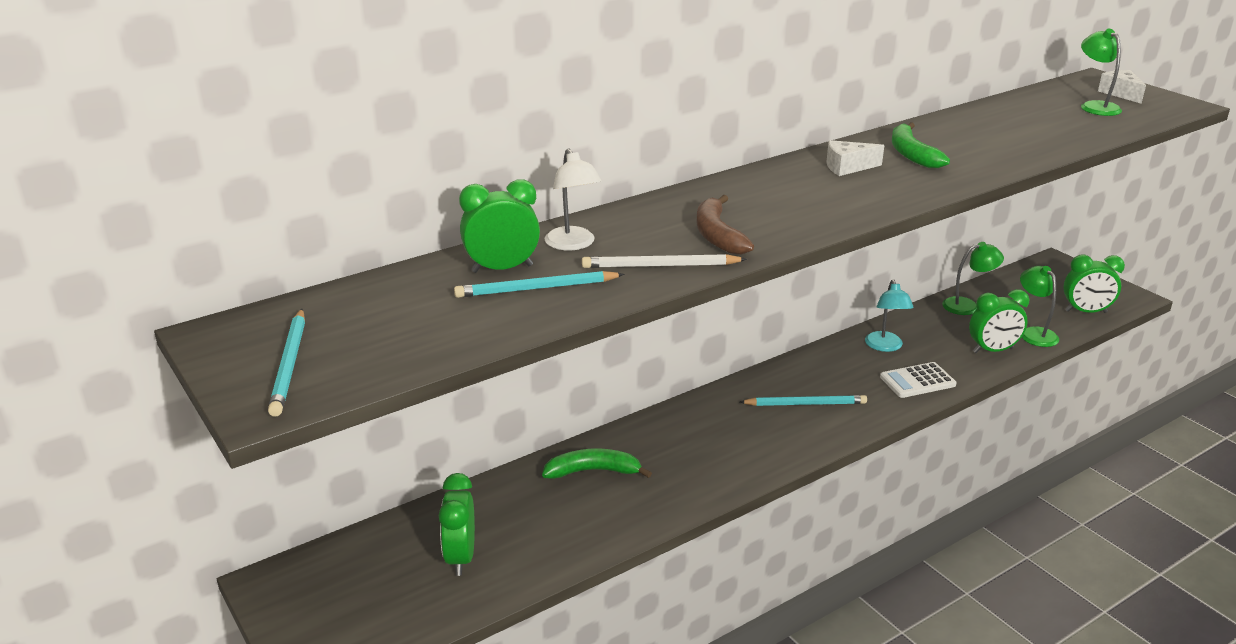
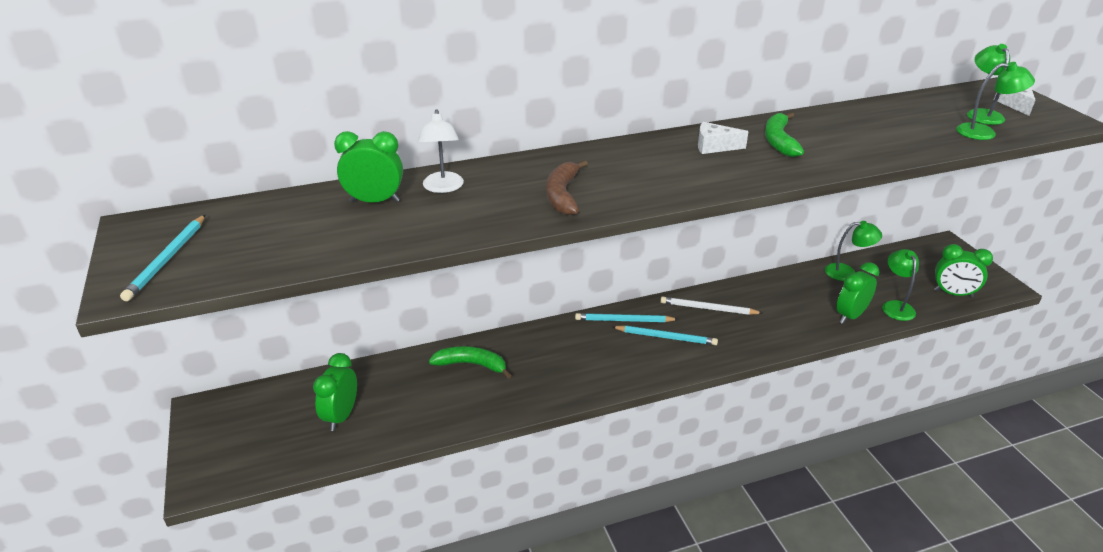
camera: 15 degrees right, 5 degrees up
(536, 289) = (388, 222): turquoise pencil -> turquoise pencil (623, 320)
(660, 266) = (497, 216): white pencil -> white pencil (708, 308)
(885, 346) = (757, 298): turquoise lamp -> none
(917, 381) = (770, 333): white calculator -> none
(992, 350) = (850, 316): green clock -> green clock turned 135 degrees clockwise
(1109, 124) = (984, 133): none -> green lamp

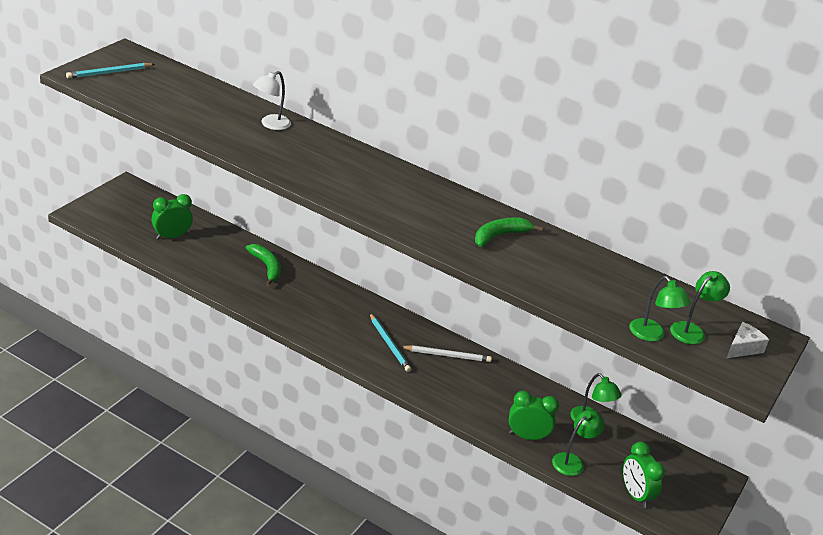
camera: 45 degrees right, 0 degrees up
(375, 201) = (229, 108): green clock -> none
(562, 195) = (312, 168): brown banana -> none
(623, 320) = (385, 318): turquoise pencil -> none
(708, 308) = (447, 355): white pencil -> white pencil turned 120 degrees clockwise
(714, 146) = (454, 210): white cheese -> none

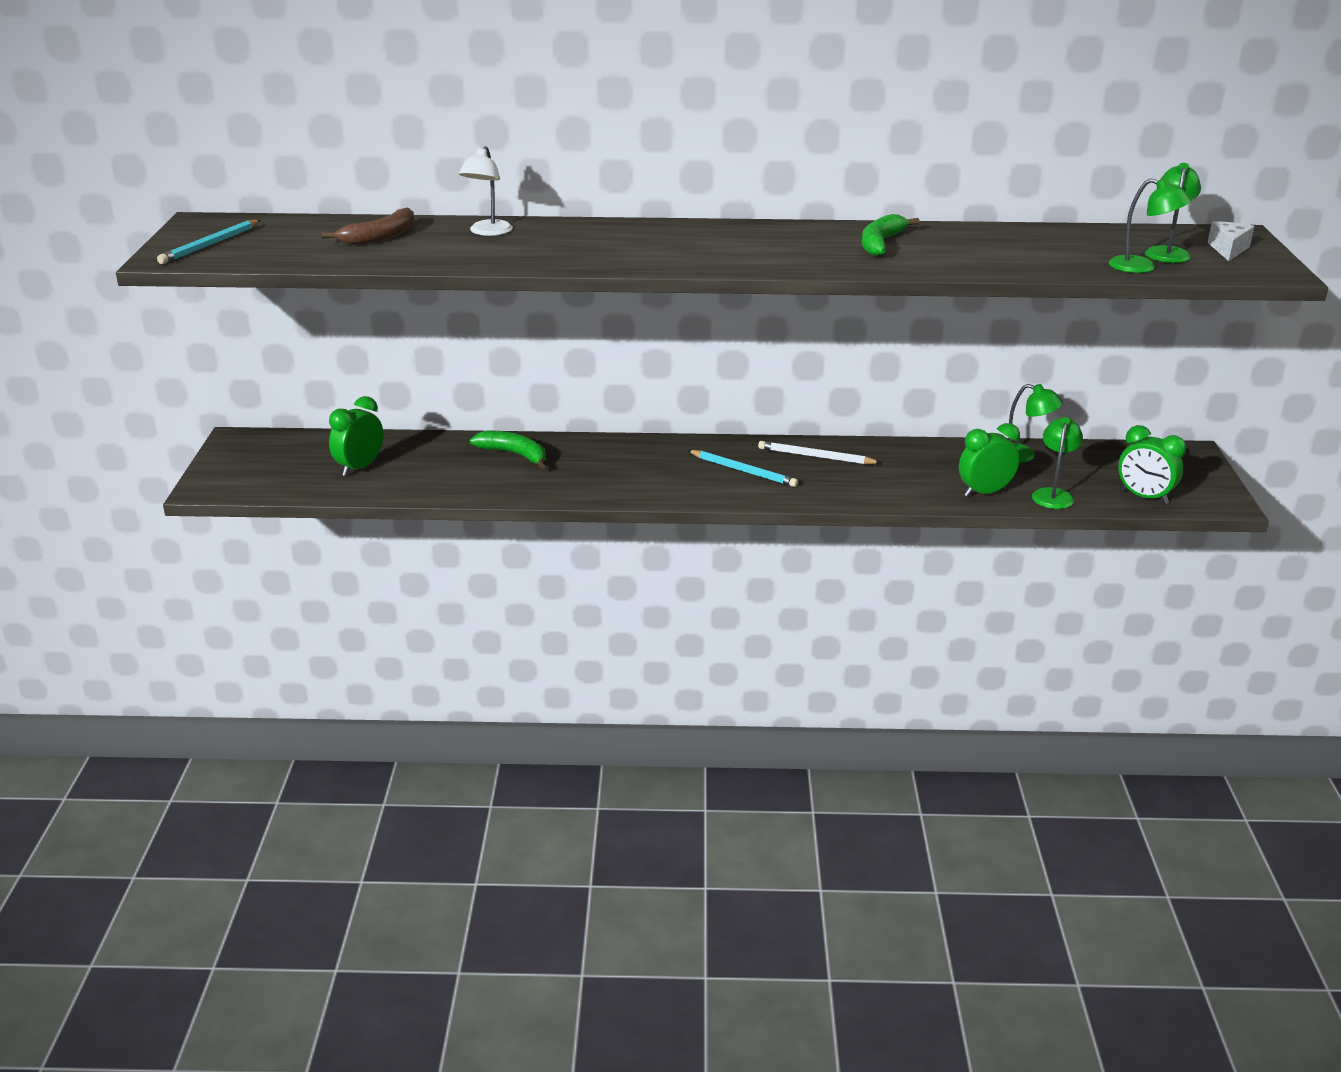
camera: 25 degrees left, 5 degrees down
(206, 103) = (380, 237): none -> brown banana
(447, 355) = (815, 457): white pencil -> white pencil turned 135 degrees counterclockwise

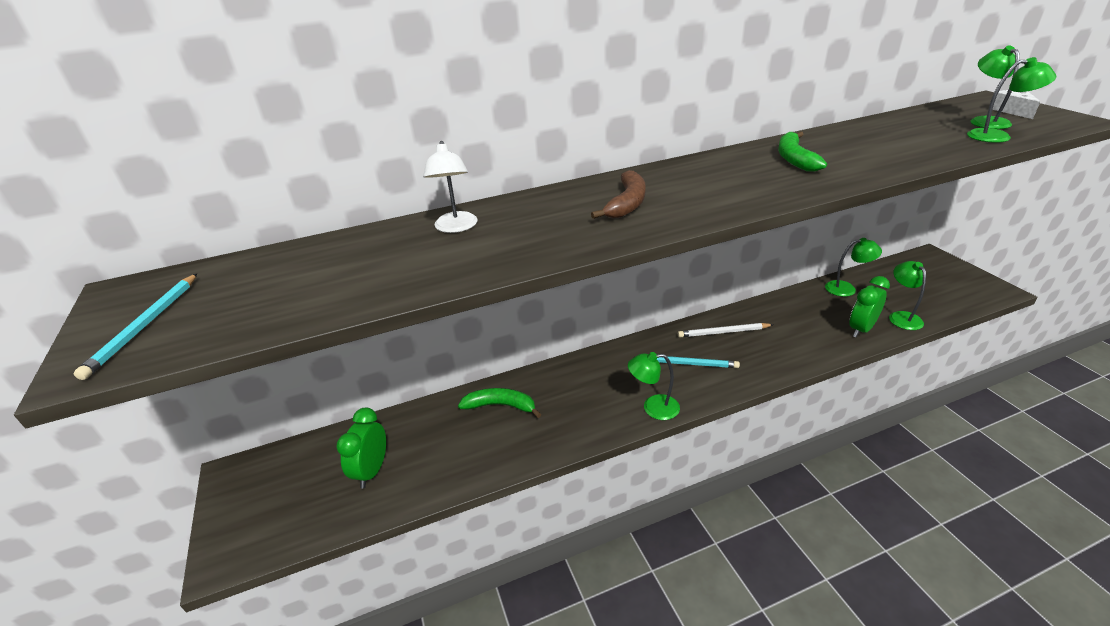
camera: 20 degrees left, 5 degrees up
(380, 237) = (349, 261): brown banana -> brown banana (627, 203)
(667, 493) = (653, 408): none -> green lamp
(1144, 497) = (952, 301): green clock -> none

